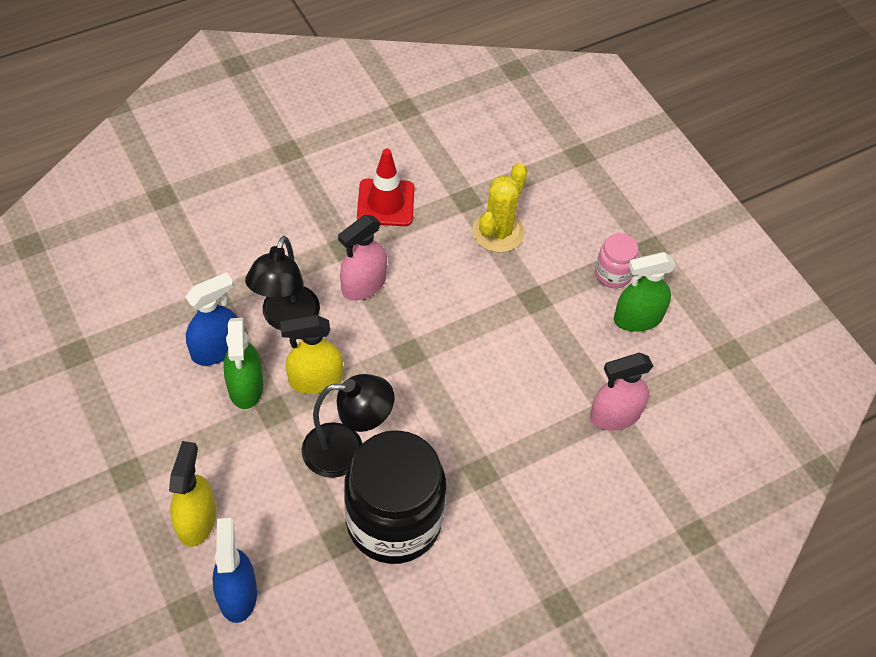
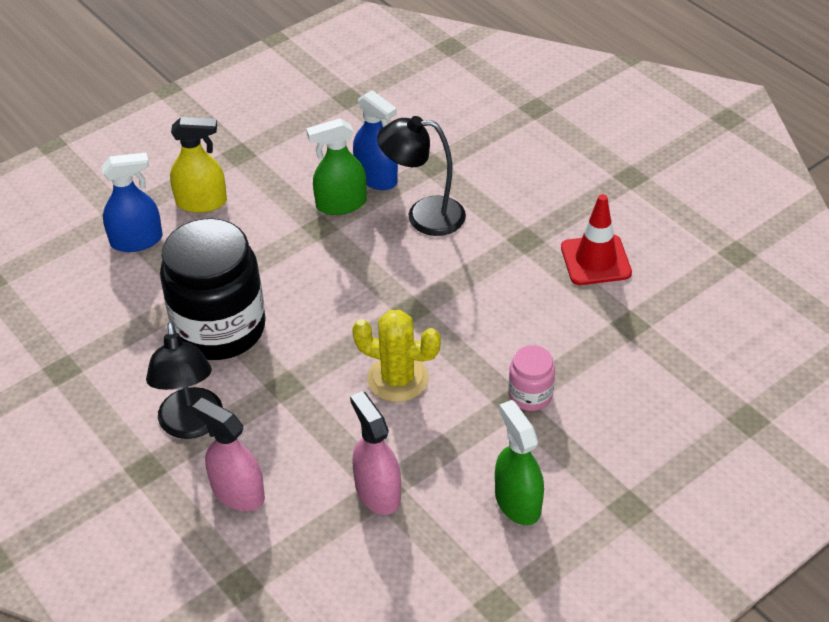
camera: 85 degrees right, 10 degrees down
(315, 380) = (360, 248): yellow spray bottle -> none
(346, 450) = (289, 283): black lamp -> black lamp (192, 425)
(363, 285) = (482, 262): pink spray bottle -> pink spray bottle (237, 492)
(498, 232) = (594, 358): yellow cactus -> yellow cactus (398, 379)
(613, 274) = (574, 471): pink jar -> pink jar (530, 395)

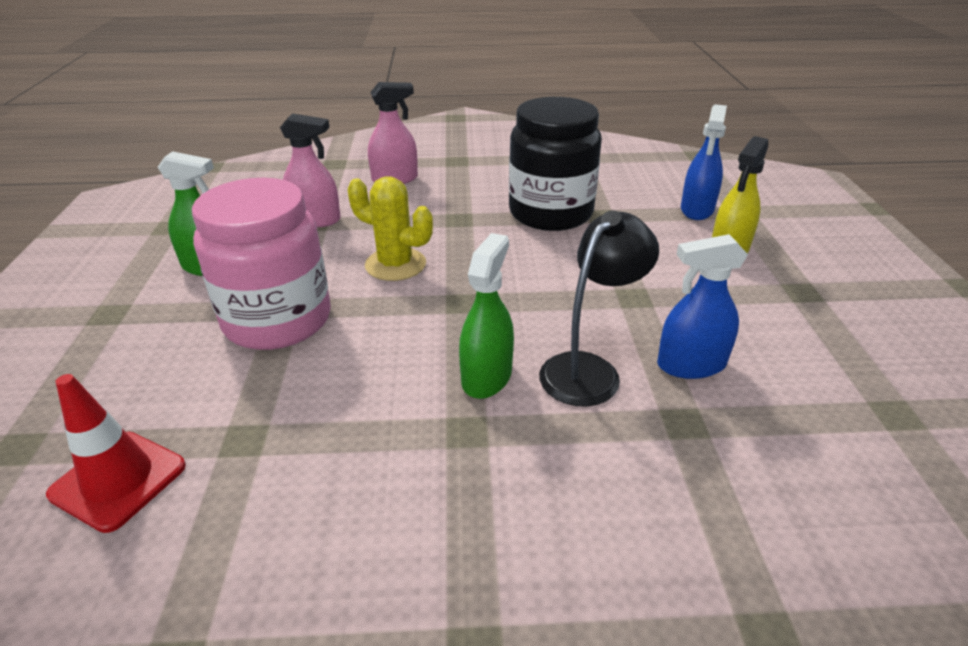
camera: 125 degrees right, 10 degrees down
(192, 425) = (471, 181): black lamp -> none
(341, 204) = (660, 322): green spray bottle -> green spray bottle (486, 377)
(398, 379) = (395, 265): yellow cactus -> yellow cactus turned 60 degrees clockwise
(530, 395) = (277, 320): pink jar -> pink jar, size x2.20
(595, 260) = (363, 474): red traffic cone -> red traffic cone (118, 480)

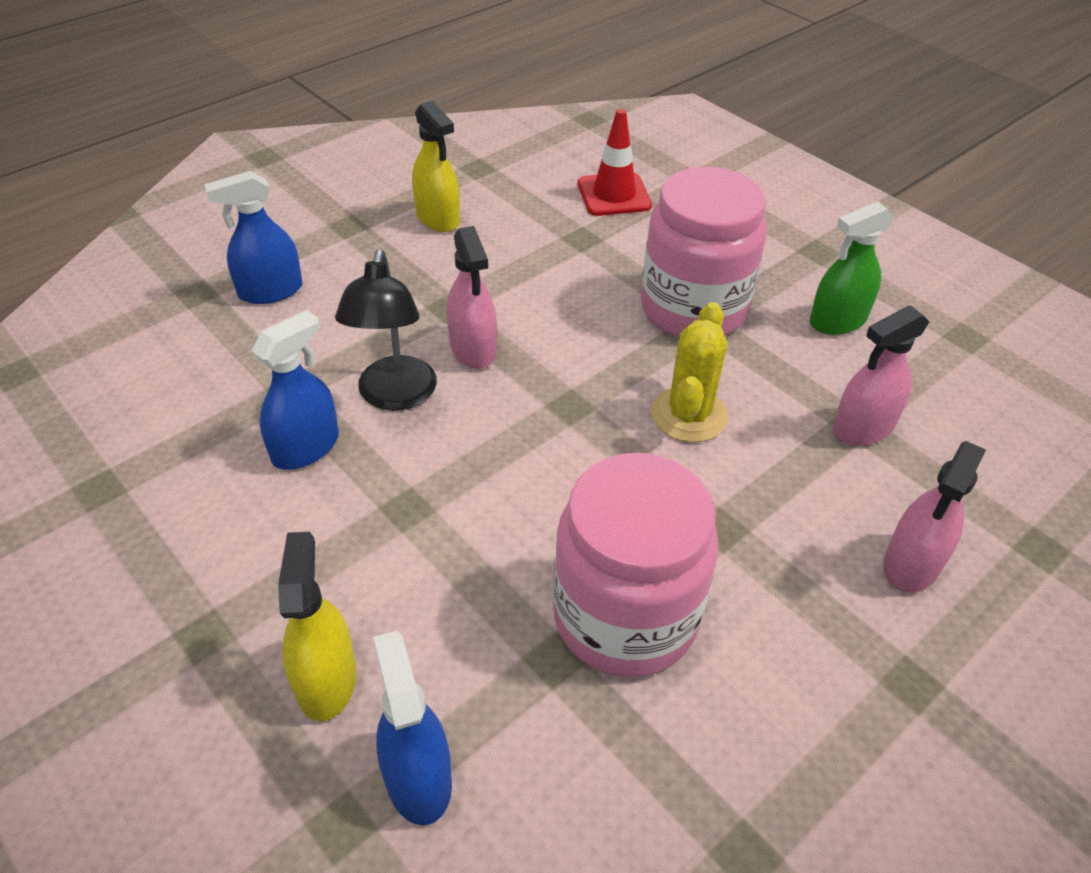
camera: 140 degrees right, 10 degrees up
(344, 580) = (438, 218): none -> yellow spray bottle
(395, 265) = (688, 415): yellow cactus -> yellow cactus turned 60 degrees counterclockwise
(486, 377) = (473, 349): green spray bottle -> pink spray bottle
(550, 213) = (625, 617): black jar -> pink jar
(657, 573) = (270, 291): none -> blue spray bottle

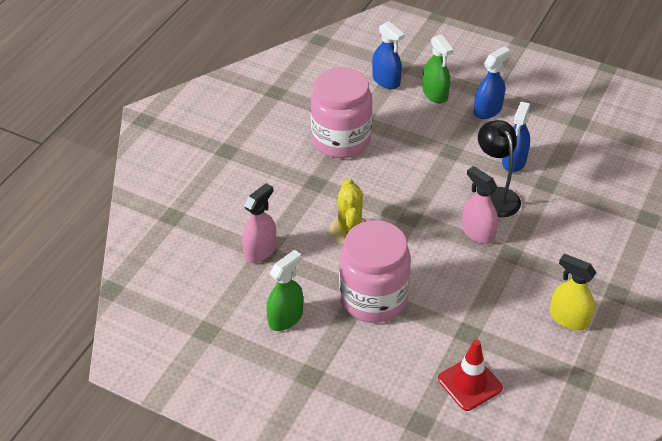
camera: 160 degrees right, 0 degrees up
(270, 291) = (611, 232): blue spray bottle -> blue spray bottle (487, 110)
(326, 679) = (435, 94): yellow spray bottle -> green spray bottle
(911, 564) = (230, 192): pink spray bottle -> none

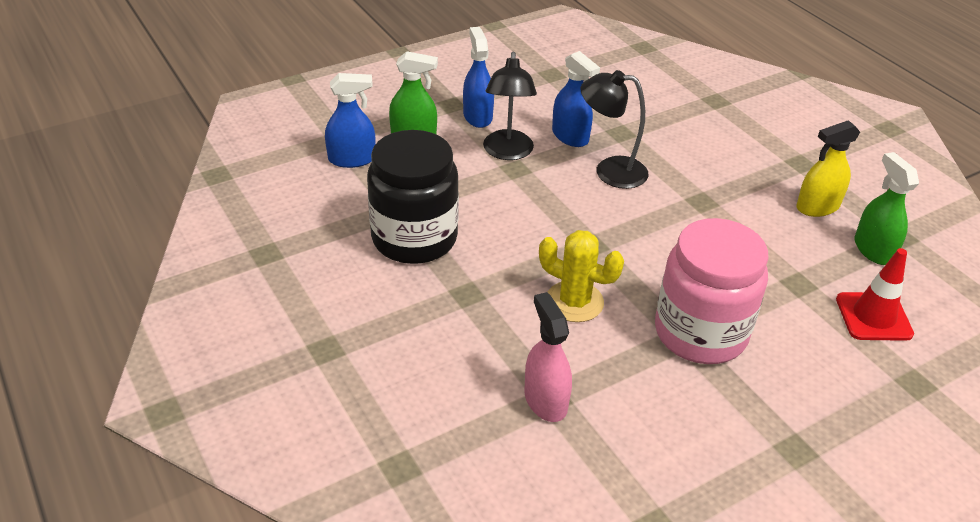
camera: 60 degrees left, 5 degrees down
(285, 318) = (683, 429): green spray bottle -> green spray bottle (873, 250)
(341, 140) = (414, 238): pink jar -> black jar
(464, 141) = (507, 152): none -> black lamp
(478, 232) = (655, 208): pink spray bottle -> none

